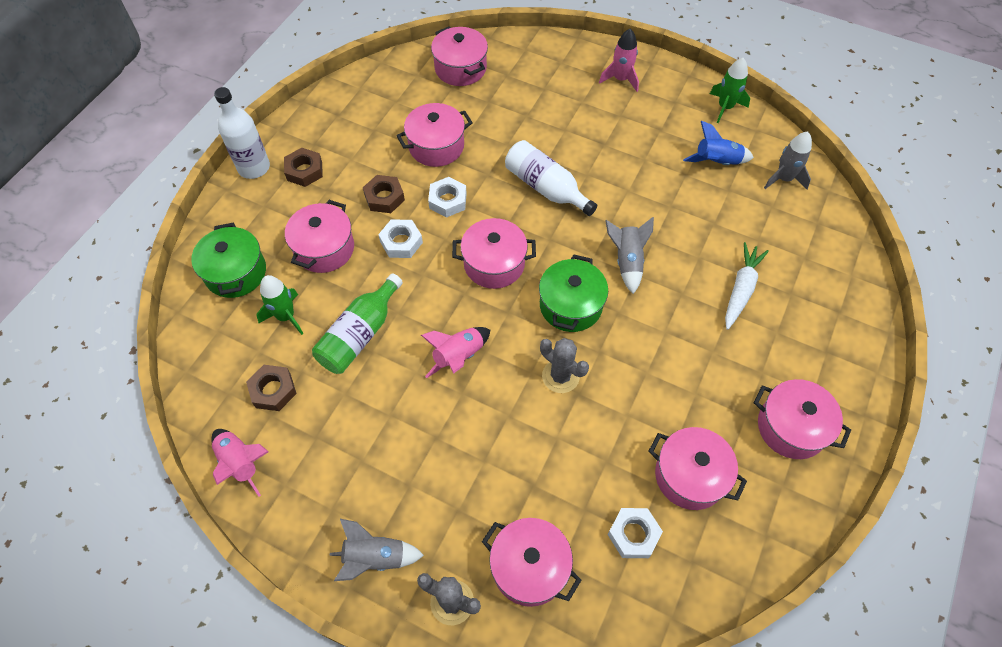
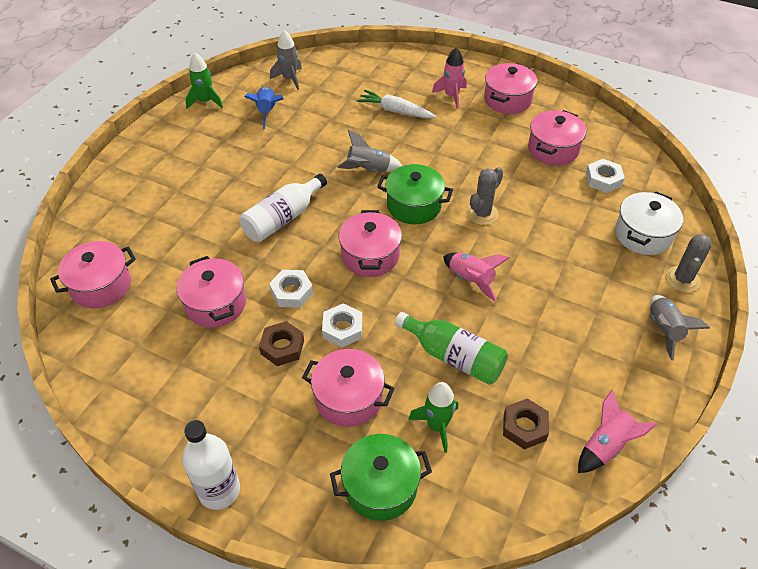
camera: 90 degrees left, 10 degrees down
(304, 171) = (233, 430): brown nut -> none
(529, 567) = (643, 235): pink pot -> white pot
(620, 79) = (153, 162): pink rocket -> pink rocket (451, 96)

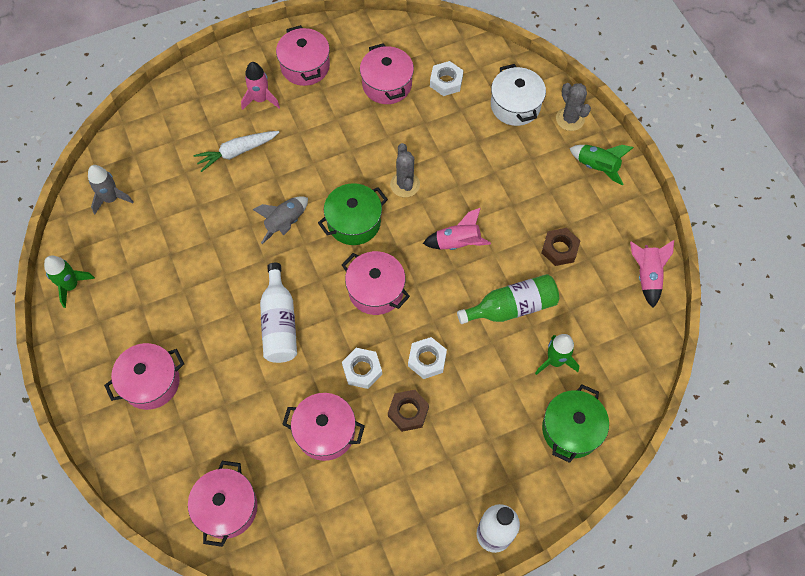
camera: 50 degrees left, 15 degrees up
(267, 112) = (137, 246): blue rocket -> none
(349, 398) = (489, 399): pink pot -> pink pot (151, 382)
(524, 427) = (598, 310): brown nut -> brown nut (559, 249)
(664, 330) = (597, 167): grey rocket -> green rocket

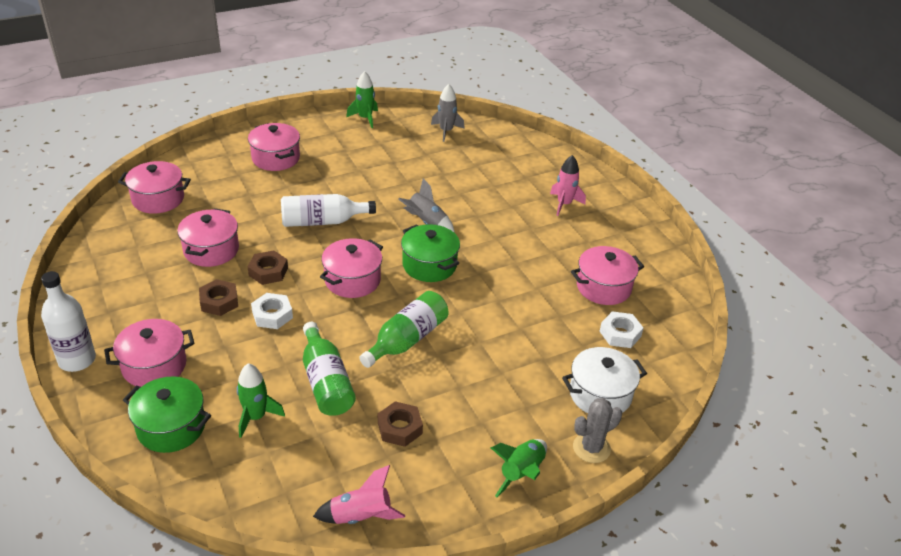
camera: 85 degrees right, 25 degrees down
(236, 152) = (501, 192): white carrot -> none
(305, 66) = (611, 230): pink pot -> pink pot (154, 366)
(362, 370) = (268, 272): white nut -> brown nut
(405, 184) = (477, 300): grey cactus -> none
(457, 243) = (407, 340): pink rocket -> green bottle

